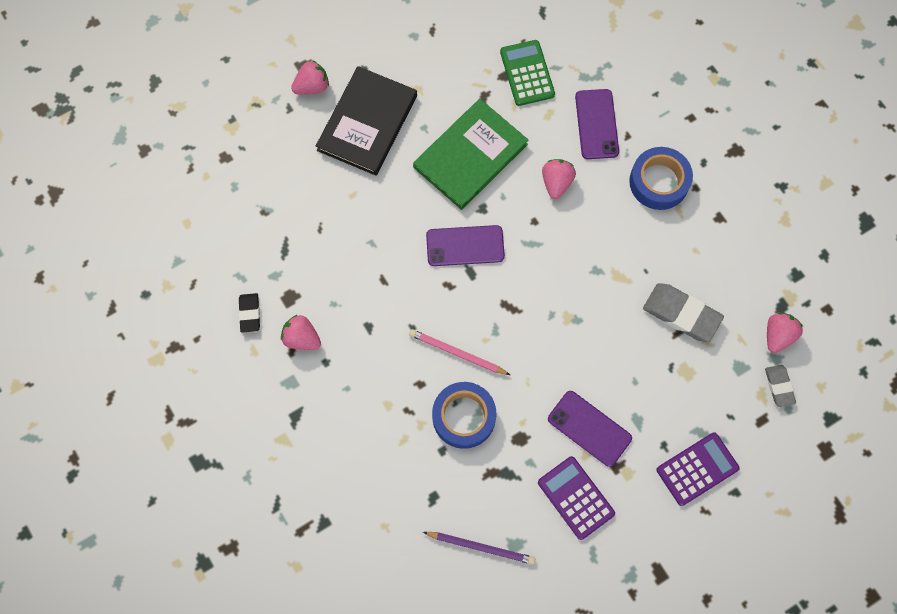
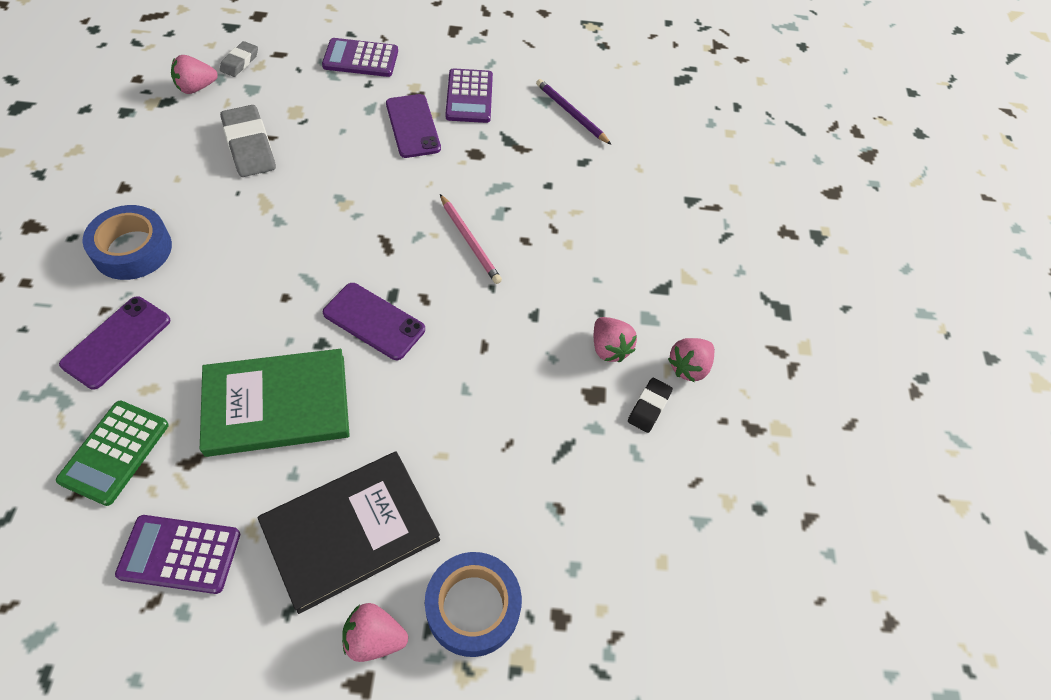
camera: 150 degrees left, 15 degrees down
(441, 55) = (180, 554): none -> purple calculator
(464, 417) = (508, 194): blue tape -> blue tape (473, 607)
(556, 182) = (223, 316): pink strawberry -> pink strawberry (689, 367)

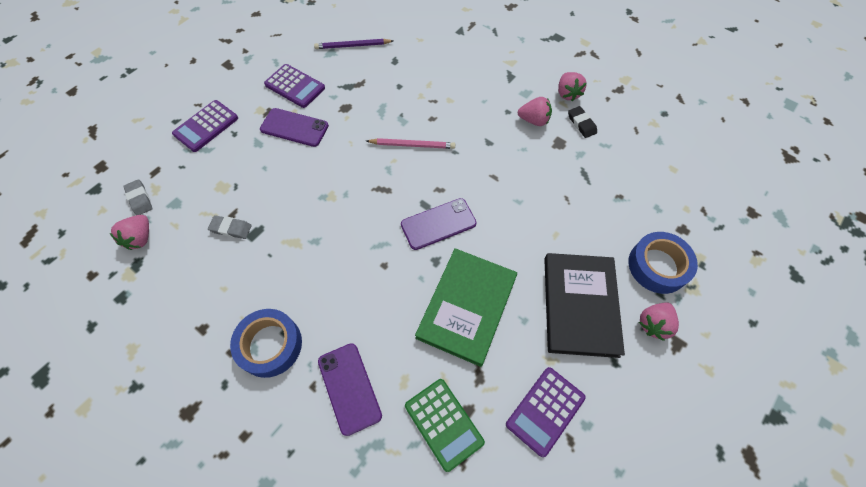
camera: 50 degrees left, 5 degrees up
(249, 146) = (231, 229): grey eraser -> grey eraser, size x0.57

